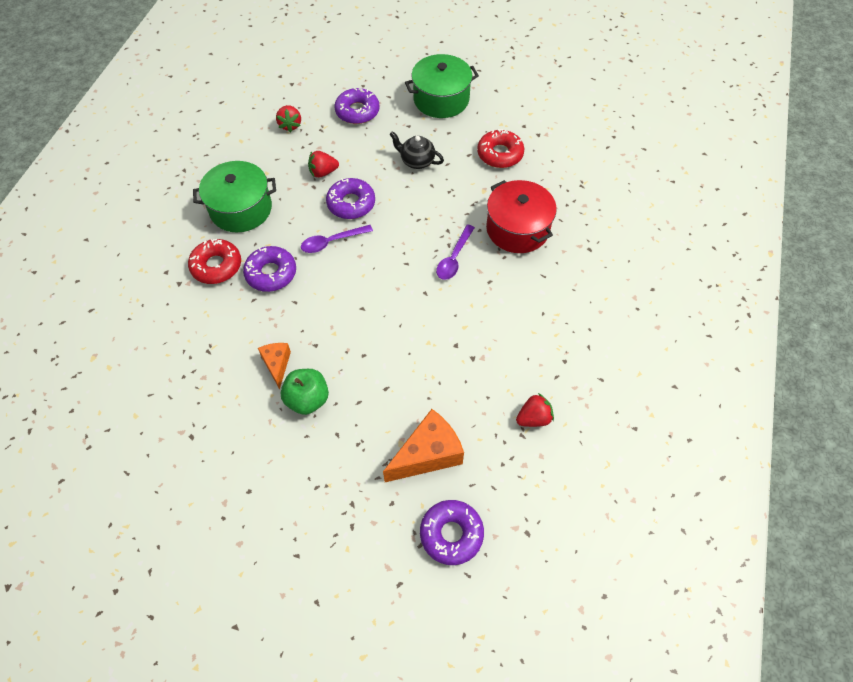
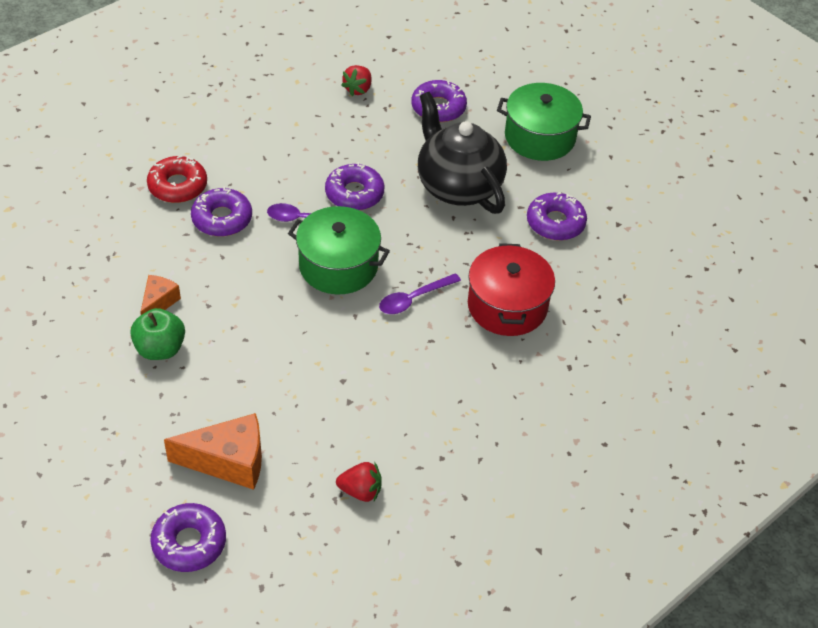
camera: 30 degrees right, 10 degrees down
(241, 209) = (243, 145): green pot -> green pot (338, 266)
(323, 172) = (352, 150): red strawberry -> none
(417, 161) = (458, 186): black teapot -> black teapot, size x2.03
(500, 154) = (555, 223): red donut -> purple donut

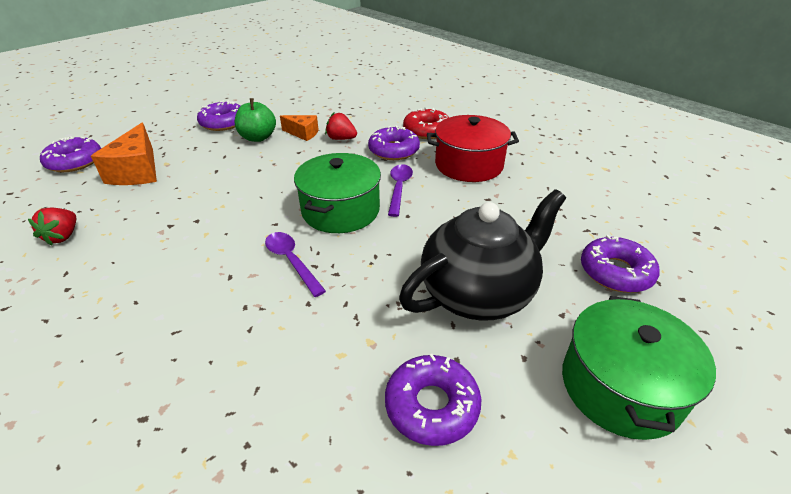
camera: 90 degrees right, 10 degrees down
(354, 194) = (442, 215): purple donut -> purple donut (223, 123)
(358, 89) = (605, 210): red strawberry -> red strawberry (341, 139)
(507, 306) = (269, 344): red pot -> red pot (469, 165)

